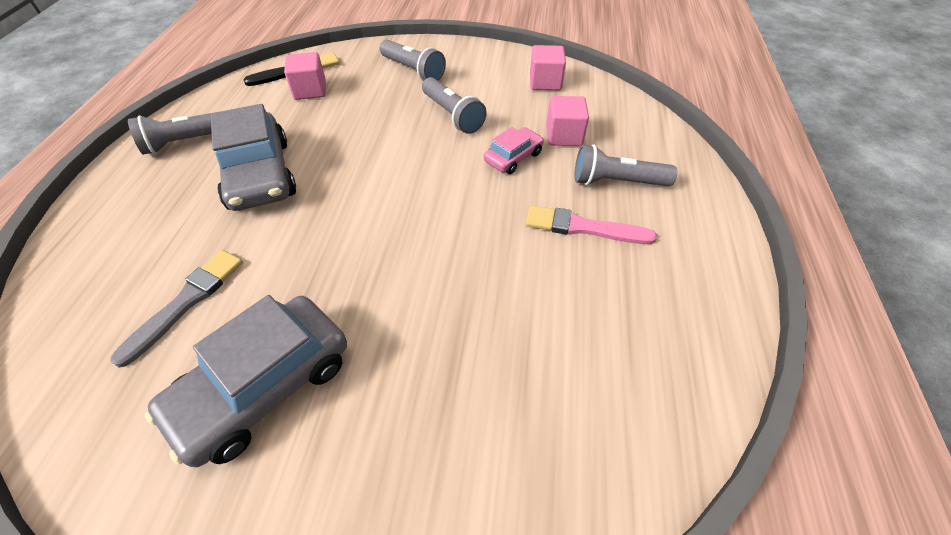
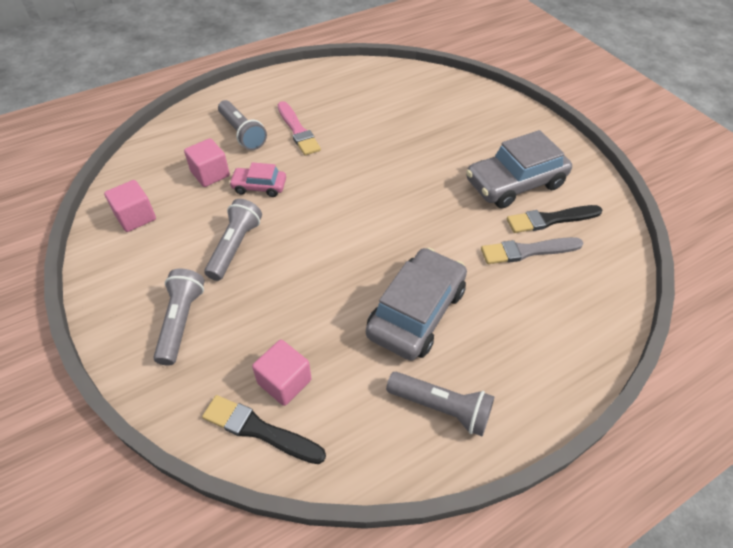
camera: 130 degrees left, 0 degrees up
(177, 369) = (550, 219): none -> black brush
(264, 386) = (515, 183): grey car -> grey car turned 150 degrees clockwise

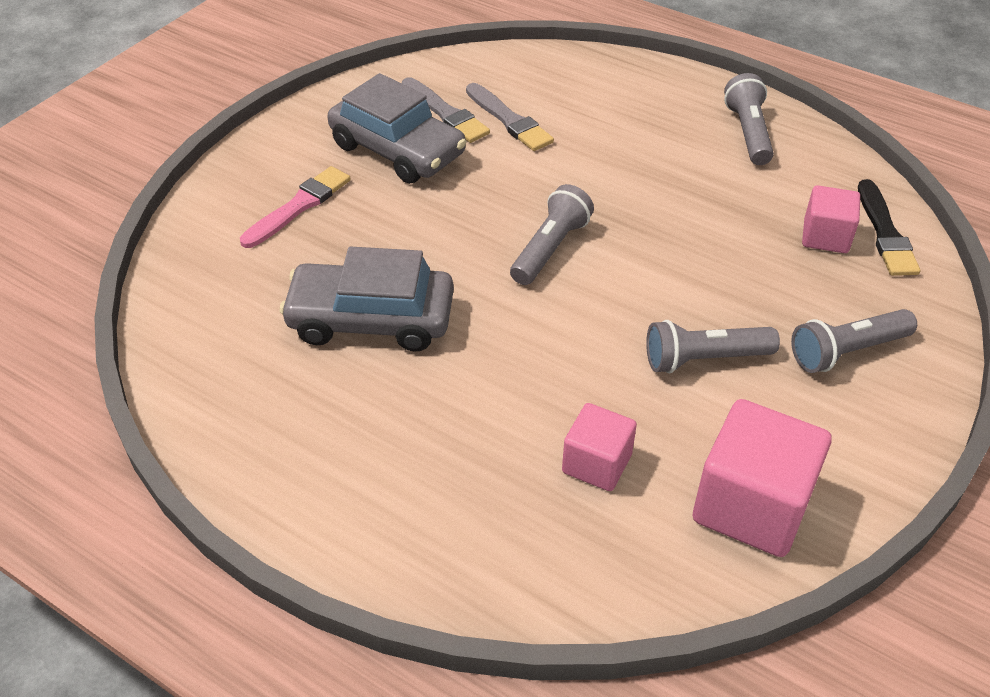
camera: 115 degrees left, 5 degrees down
(135, 217) = (751, 506): pink cube -> pink cube, size x1.70
(242, 133) = (471, 474): grey flashlight -> grey flashlight (550, 249)
(259, 186) = (579, 388): pink car -> none
(298, 131) = (419, 401): pink brush -> pink brush (299, 206)
(416, 312) = (660, 175): grey car -> grey car (371, 319)
(550, 219) = (445, 113): black brush -> grey brush

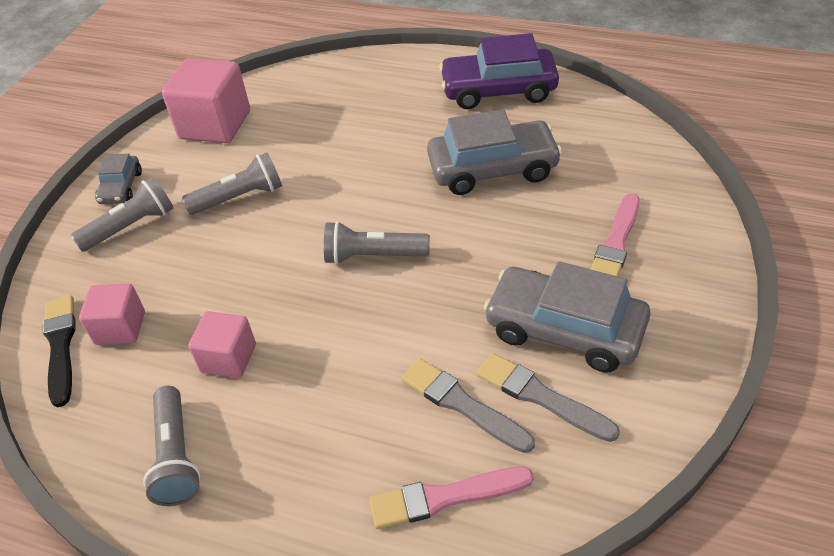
camera: 170 degrees right, 0 degrees up
(288, 450) = (498, 90): none -> purple car
(543, 77) = (445, 497): none -> pink brush
(550, 249) = (373, 256): grey flashlight -> grey flashlight turned 75 degrees clockwise
(596, 463) = (309, 124): pink cube -> pink cube (228, 358)
(880, 418) = (121, 187): none -> grey car

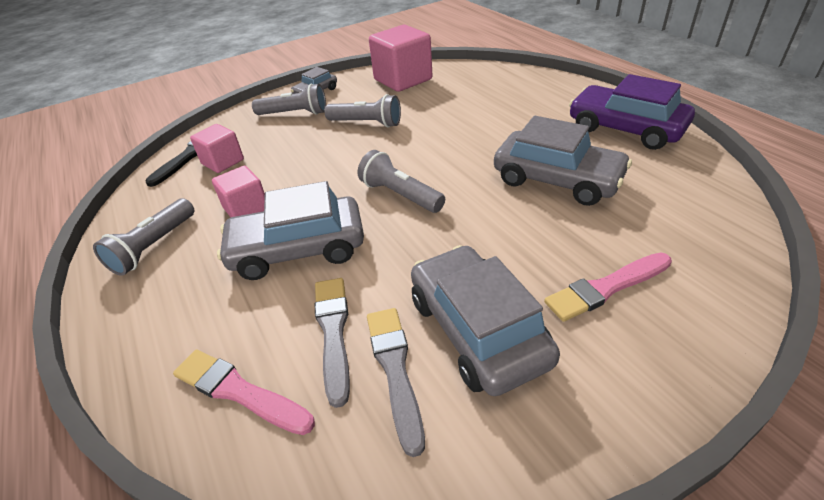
camera: 40 degrees right, 5 degrees down
(340, 362) = (298, 249): none -> grey car

